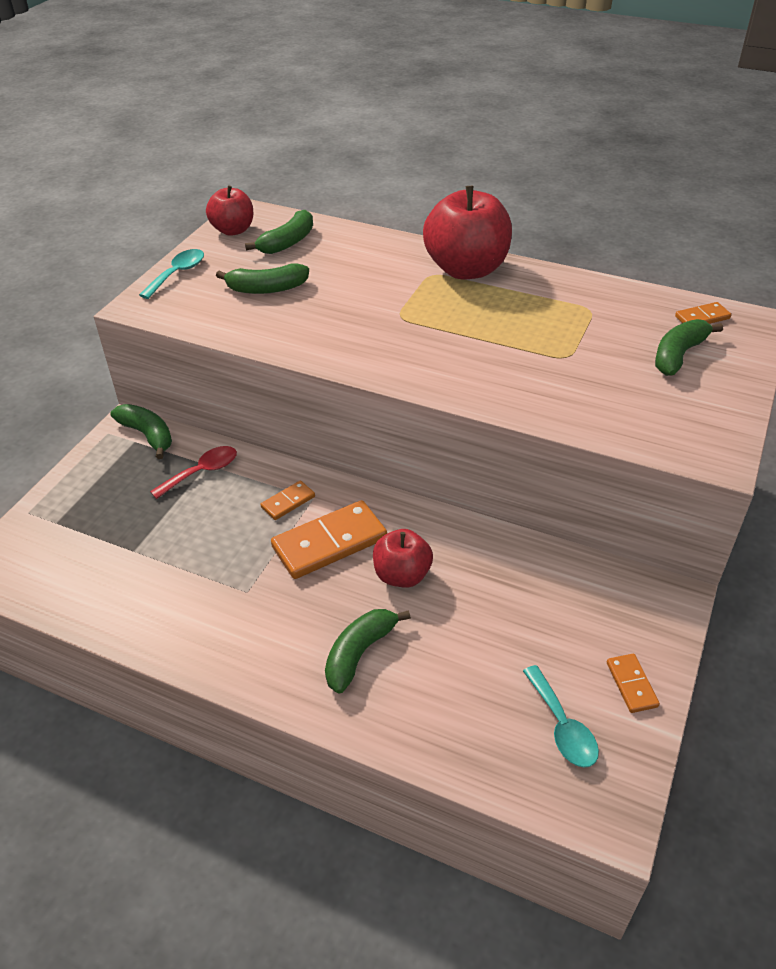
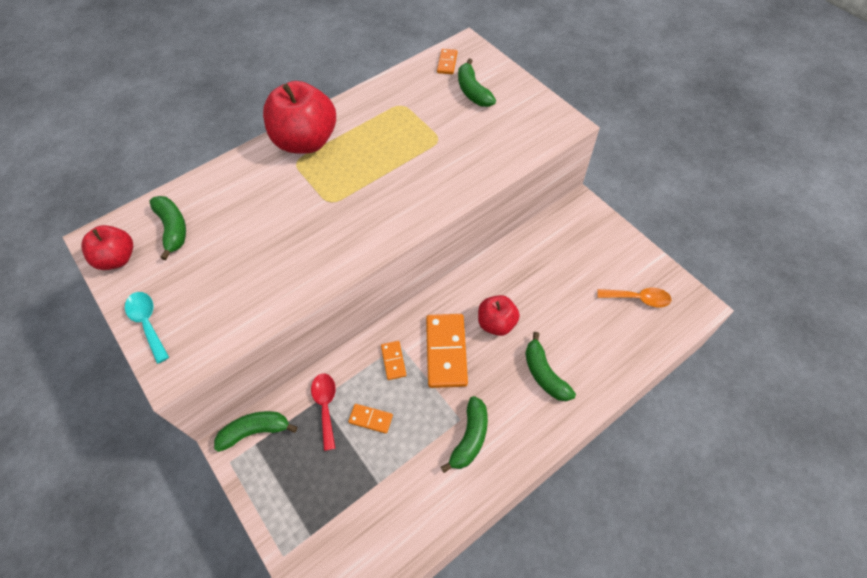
camera: 60 degrees left, 15 degrees up
(266, 289) = (226, 268): green banana -> green banana (470, 438)
(562, 726) = (638, 299): turquoise spoon -> orange spoon
(631, 684) = (626, 254): orange domino -> orange domino (370, 419)

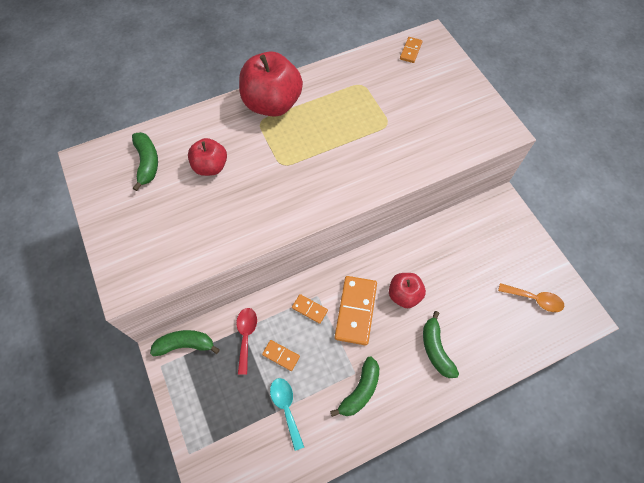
camera: 10 degrees right, 5 degrees up
(118, 259) = (98, 181): red apple -> red apple (211, 167)
(148, 323) = (113, 243): turquoise spoon -> turquoise spoon (286, 408)
(393, 361) = (309, 309): orange domino -> orange domino turned 60 degrees counterclockwise
(473, 91) = (428, 83): green banana -> none

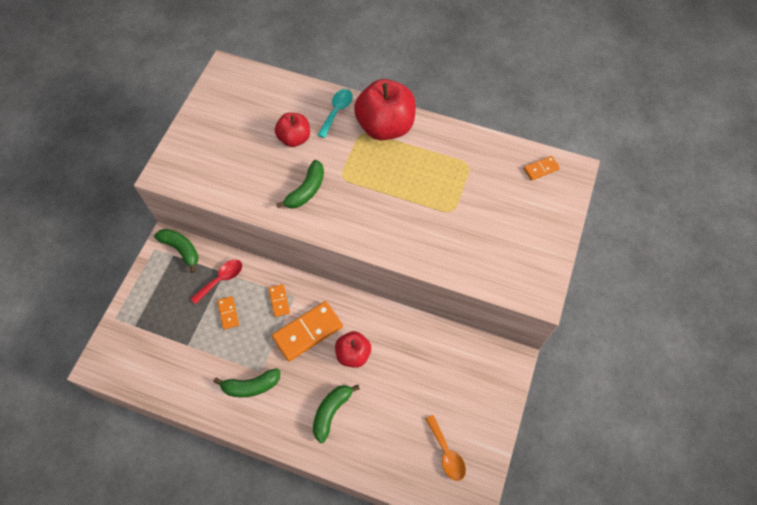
camera: 45 degrees right, 0 degrees up
(147, 163) = (259, 102): green banana -> green banana (306, 190)
(286, 408) = (195, 349): turquoise spoon -> turquoise spoon (337, 111)

